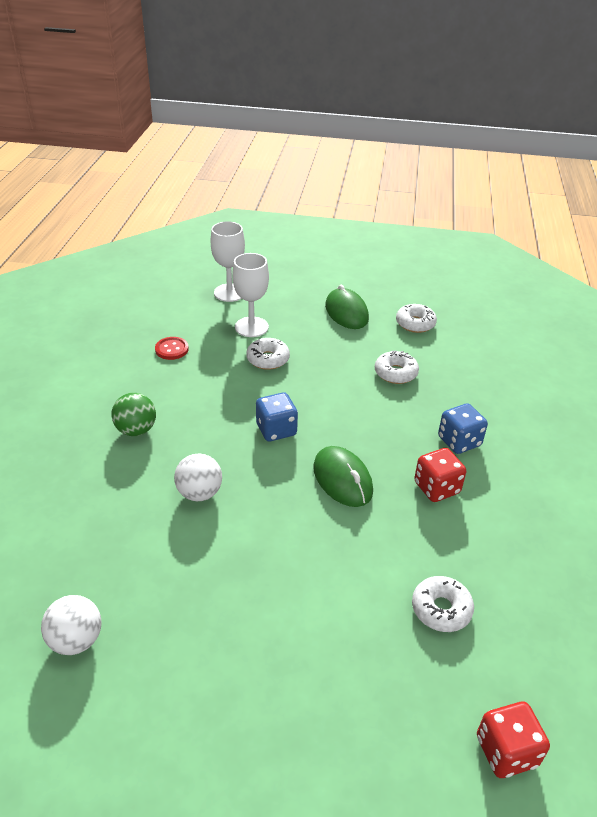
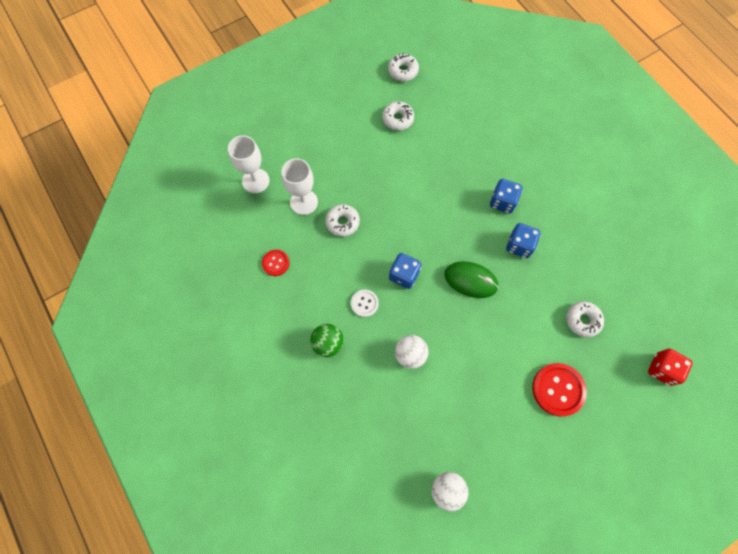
camera: 40 degrees left, 30 degrees up
(209, 425) = (364, 303): none -> white button
(327, 653) = (558, 389): none -> red button
(346, 312) = (348, 141): green mouse -> none
(395, 373) = (425, 174): white donut -> white donut (403, 71)
(436, 488) = (519, 245): red dice -> blue dice

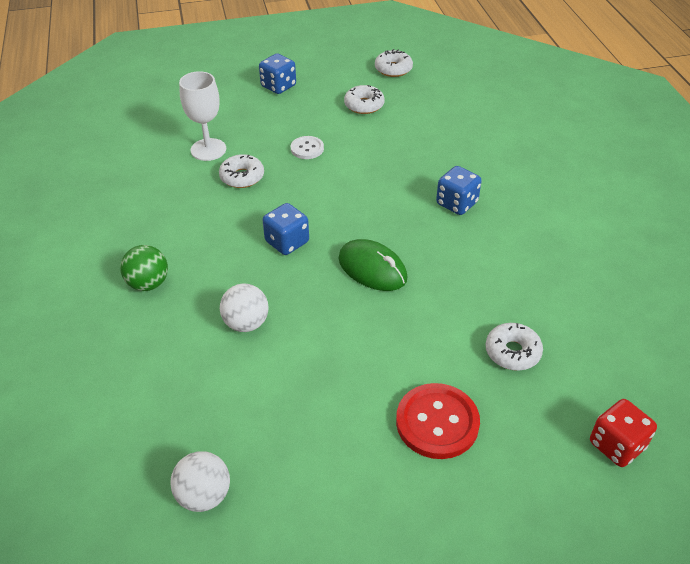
camera: 20 degrees right, 25 degrees down
(255, 181) = (166, 121): white goblet -> none
(275, 263) = (139, 194): red button -> none
(364, 303) = (220, 257): white button -> white button (307, 149)
(519, 245) = (458, 250): blue dice -> blue dice (278, 86)

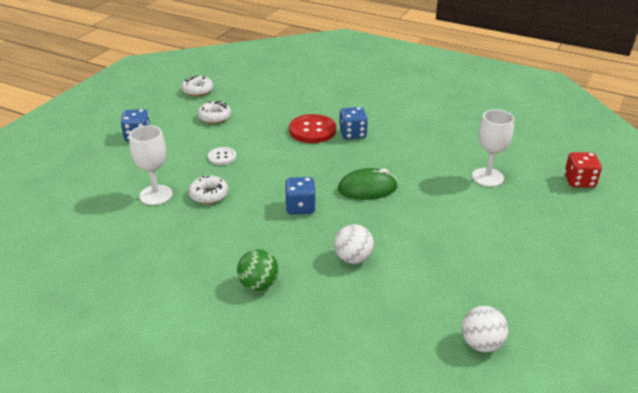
camera: 50 degrees left, 10 degrees down
(437, 422) = (511, 227): red button -> red button (312, 130)
(512, 352) = (487, 177): white donut -> white goblet

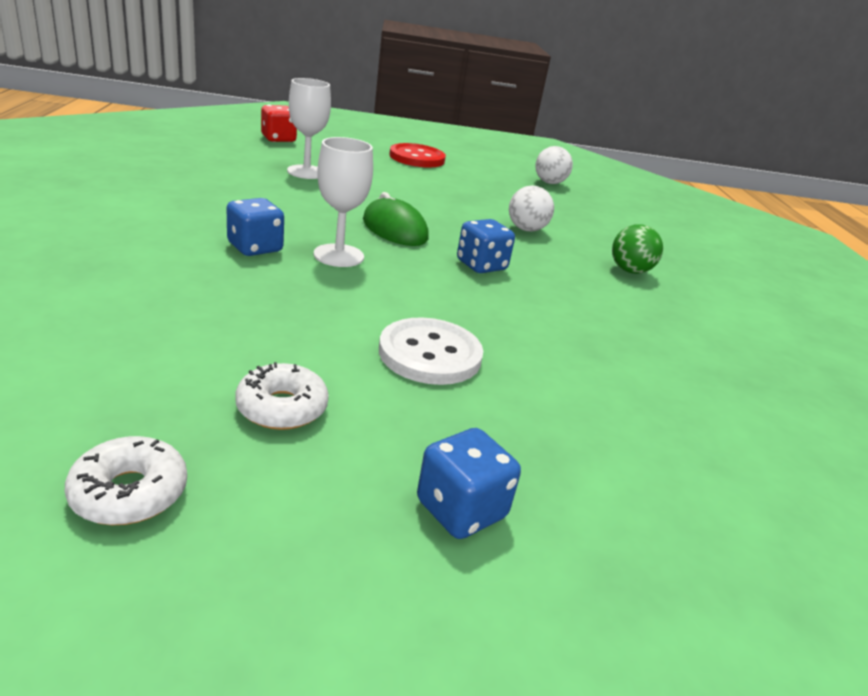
camera: 125 degrees left, 5 degrees down
(156, 195) = (602, 392): white goblet -> white goblet (338, 255)
(209, 195) = (539, 339): white donut -> none
(222, 157) = (430, 354): white button -> white button, size x1.77
(312, 130) = (265, 281): red button -> red button (417, 158)

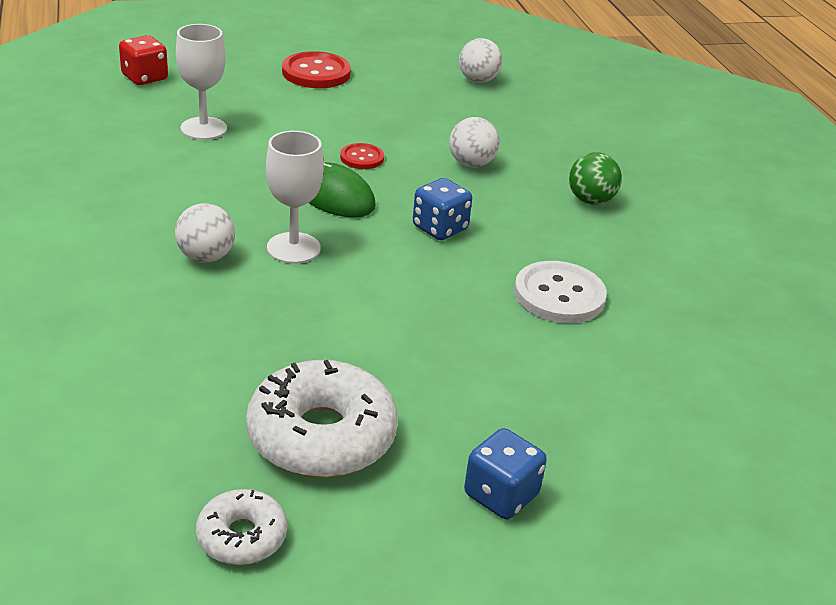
camera: 10 degrees left, 5 degrees up
(255, 248) = (206, 257): blue dice -> white ball
(282, 407) = (321, 436): white donut -> white donut, size x1.85
(430, 354) = (426, 351): white button -> white button (559, 295)
(431, 210) = (362, 158): none -> red button

